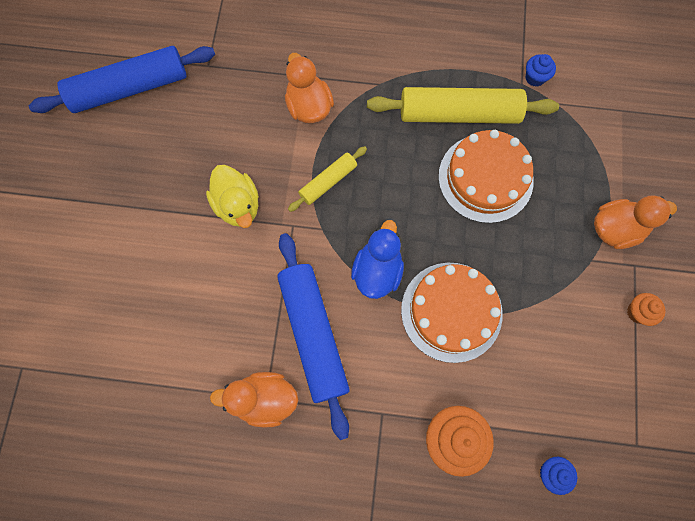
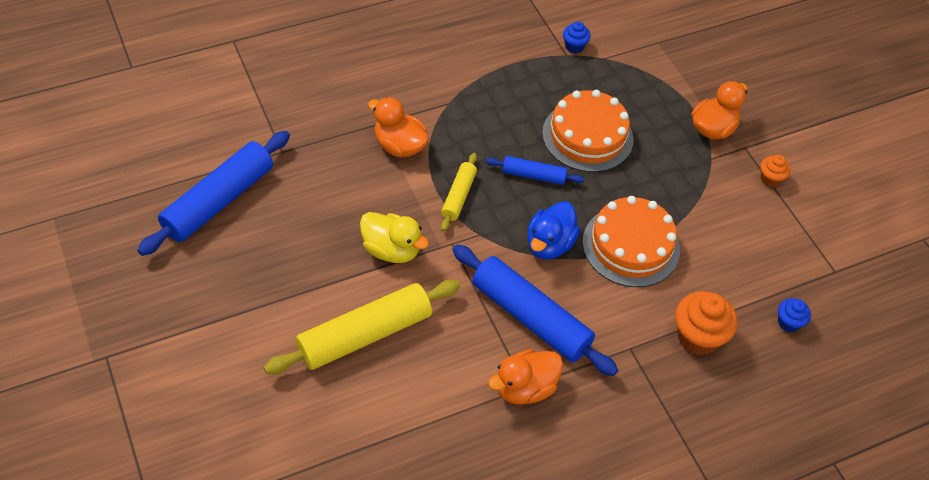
camera: 35 degrees left, 20 degrees down
(377, 271) = (549, 244): blue duck -> blue duck turned 135 degrees counterclockwise
(408, 194) = (534, 175): none -> blue rolling pin
(459, 113) = (532, 98): yellow rolling pin -> yellow rolling pin (364, 335)

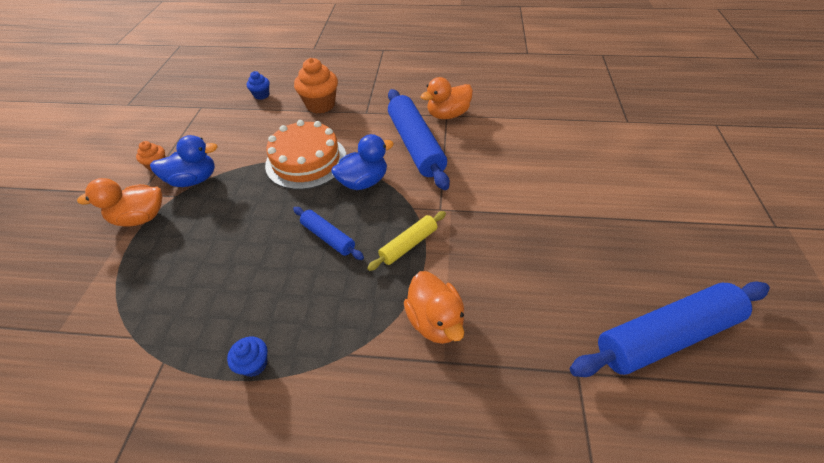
camera: 145 degrees left, 5 degrees down
(364, 335) = (544, 173): yellow rolling pin -> none
(391, 250) = (495, 222): yellow duck -> none
(524, 388) = (447, 115): orange duck -> orange duck turned 150 degrees clockwise
(574, 46) = (142, 370): blue cupcake -> blue cupcake (254, 364)
(587, 136) = (247, 254): orange cake -> none
(716, 179) = (194, 180): none -> blue duck

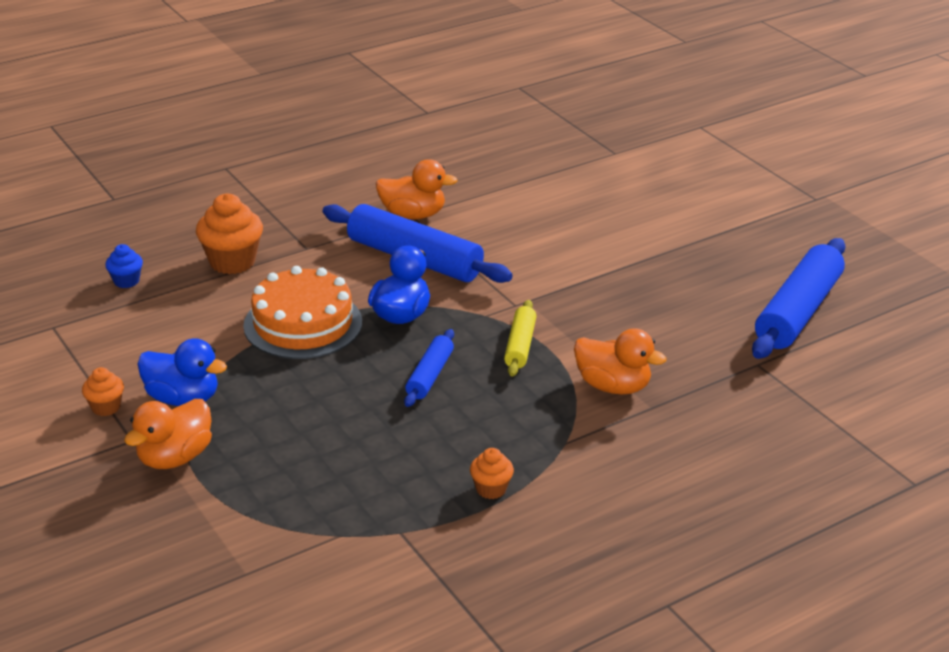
camera: 40 degrees left, 15 degrees down
(194, 180) = (183, 398): blue duck -> blue duck turned 75 degrees clockwise
(254, 364) = (491, 489): blue cupcake -> orange cupcake
(328, 237) = (429, 375): blue rolling pin -> blue rolling pin turned 75 degrees counterclockwise
(447, 115) = (413, 215): orange duck -> orange duck turned 105 degrees counterclockwise

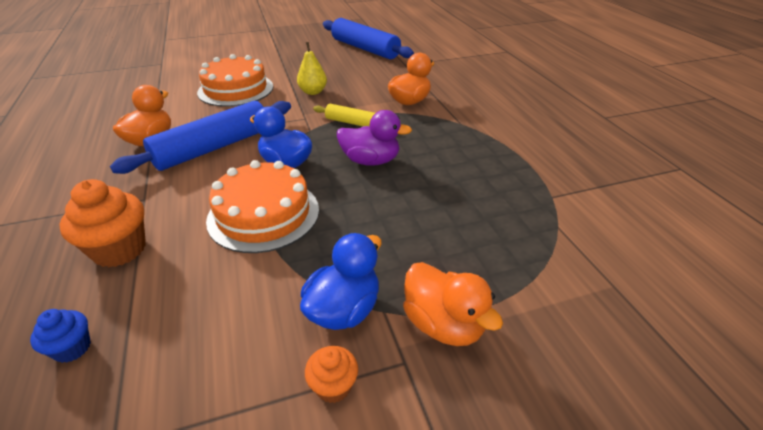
camera: 75 degrees left, 5 degrees up
(429, 375) = (370, 161): blue rolling pin -> purple duck
(491, 489) = (505, 154): orange cupcake -> none
(568, 232) = (235, 89): none -> orange cake
(596, 294) = (313, 92): none -> yellow pear

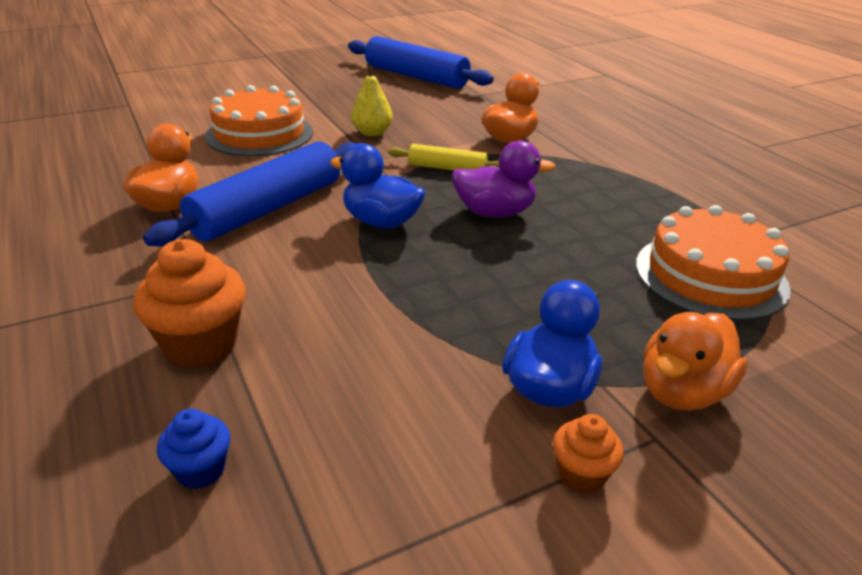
camera: 10 degrees left, 5 degrees down
(263, 214) = (383, 285): orange cake -> orange cake (710, 275)
(443, 324) = (682, 392): orange duck -> orange duck turned 90 degrees clockwise

